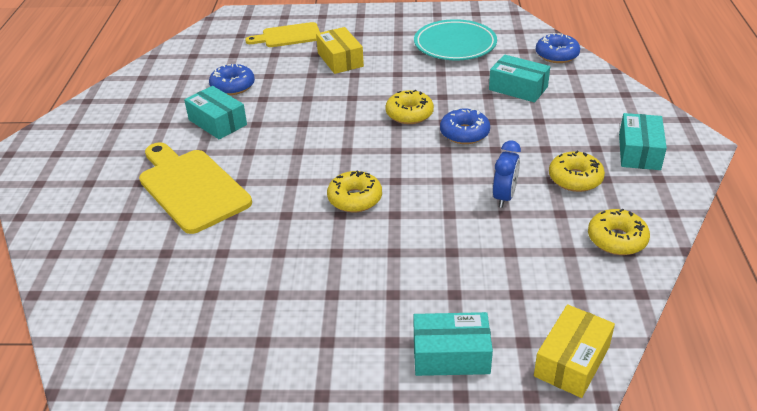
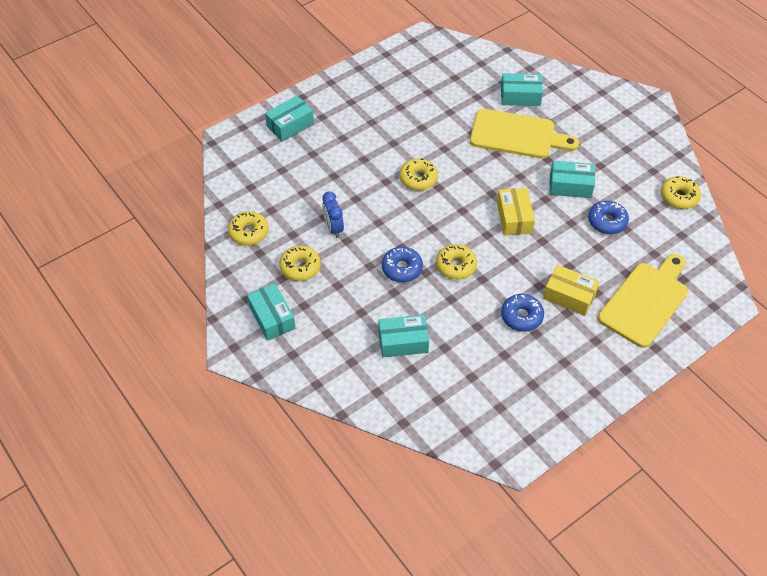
camera: 140 degrees right, 15 degrees up
(120, 225) = (520, 96): none -> turquoise box
(148, 75) = (679, 197): none -> yellow donut
(288, 36) = (646, 301): yellow cutting board -> yellow cutting board, size x1.58
(455, 45) = (500, 372): turquoise plate -> none
(557, 55) = (405, 409): blue donut -> blue donut (521, 316)
(572, 361) = (233, 150): yellow box -> yellow box (514, 218)

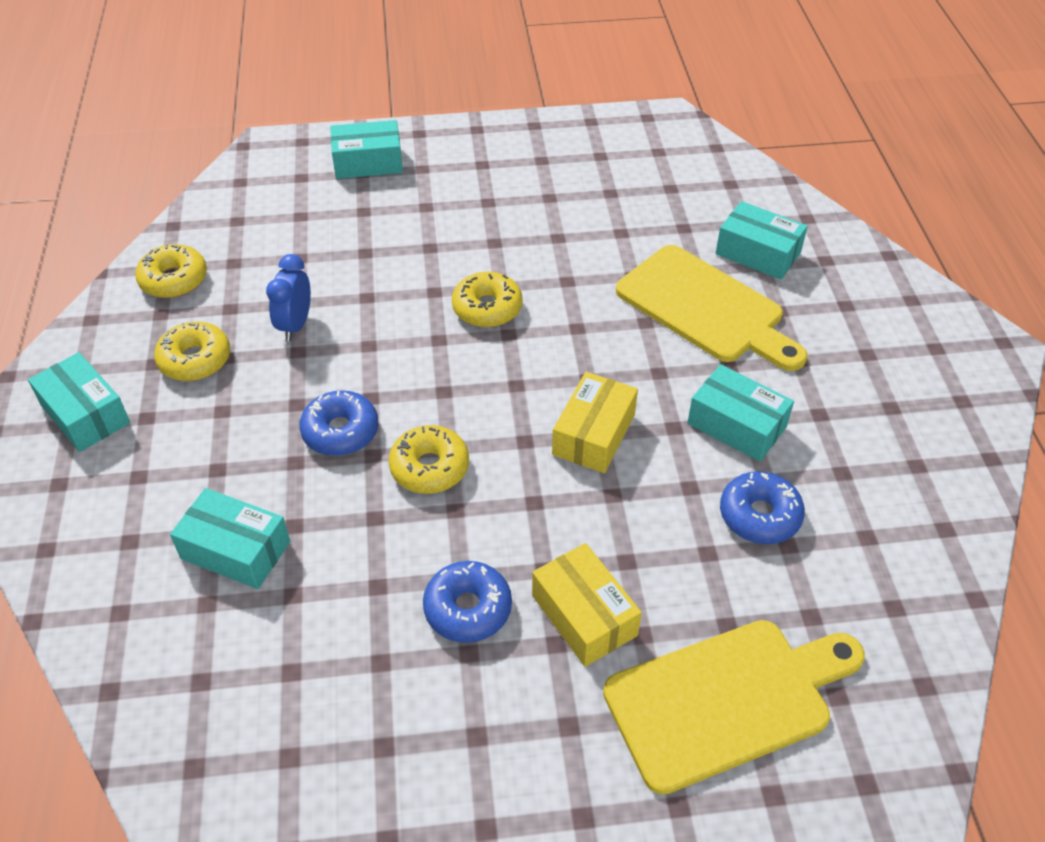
camera: 30 degrees right, 5 degrees down
(272, 317) = (85, 414): turquoise box -> turquoise box turned 45 degrees counterclockwise
(679, 197) = (938, 534): yellow donut -> none

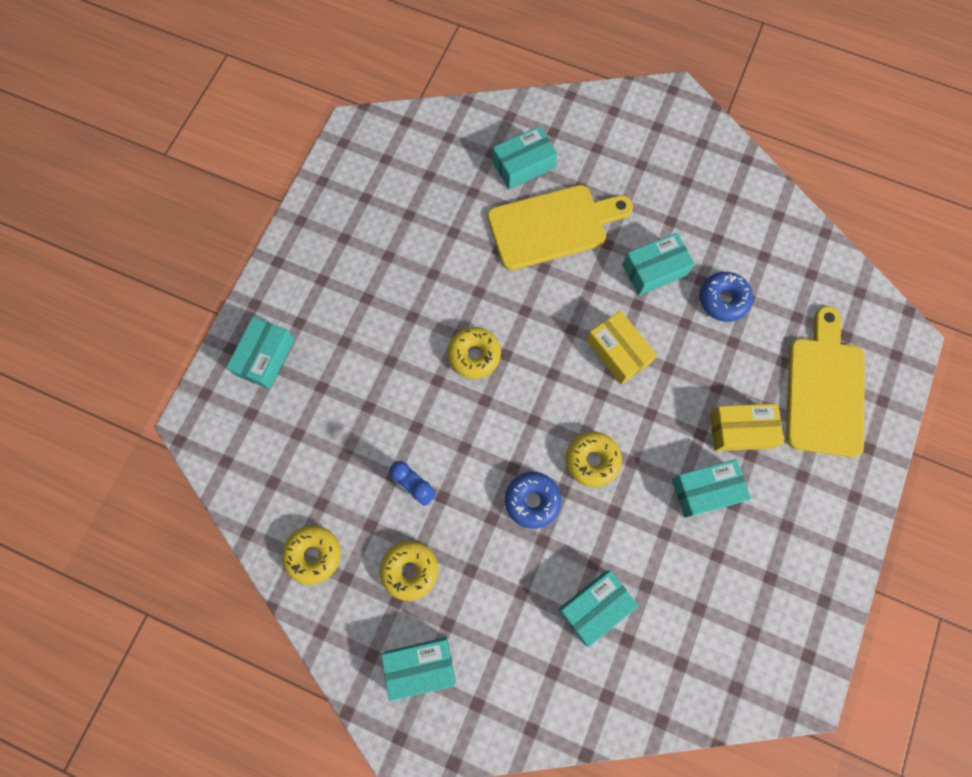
camera: 60 degrees left, 25 degrees up
(468, 609) = (706, 490): blue donut -> turquoise box

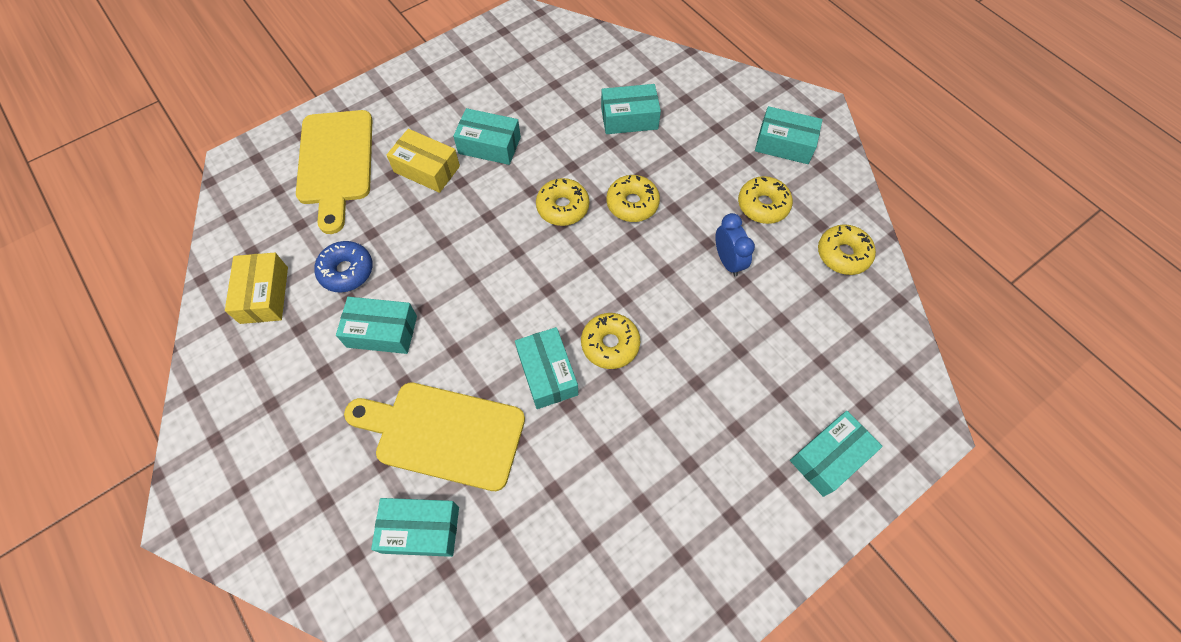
camera: 150 degrees left, 10 degrees down
(508, 306) = (547, 373): none -> turquoise box
(532, 501) = (632, 203): blue donut -> yellow donut
(618, 352) = (475, 277): yellow box -> yellow box (264, 295)
(824, 390) = (335, 163): yellow cutting board -> yellow cutting board turned 45 degrees counterclockwise

